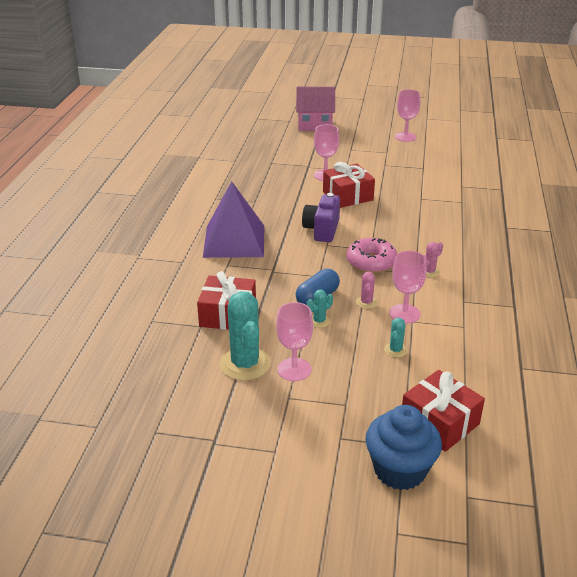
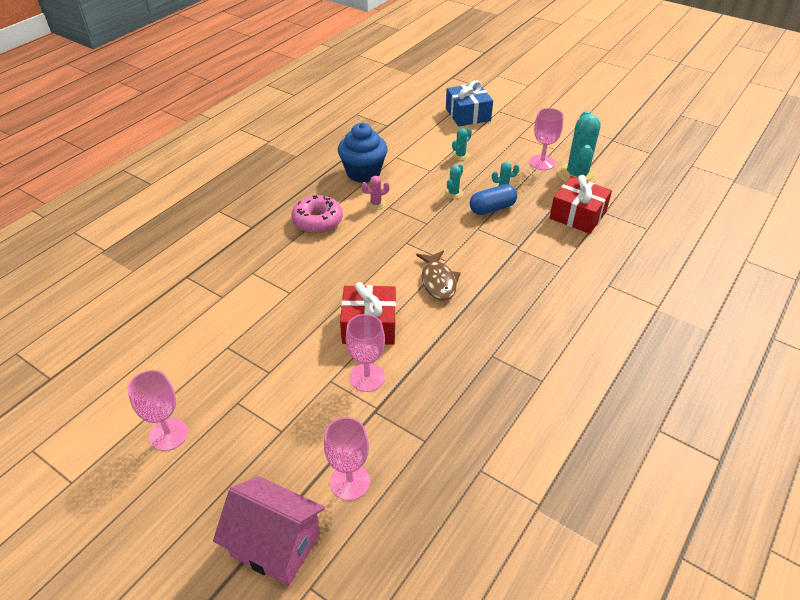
camera: 155 degrees left, 10 degrees up
(234, 241) = (543, 296): purple pyramid -> none
(322, 230) = (438, 281): purple camera -> brown fish
(366, 302) = (453, 193): pink cactus -> turquoise cactus
(371, 262) = (418, 228): pink donut -> pink donut (317, 221)
(399, 470) = (509, 103): blue cupcake -> blue cupcake (363, 173)
(404, 314) = (431, 176): pink goblet -> pink goblet (350, 482)
(439, 422) = (468, 114): red gift -> blue gift

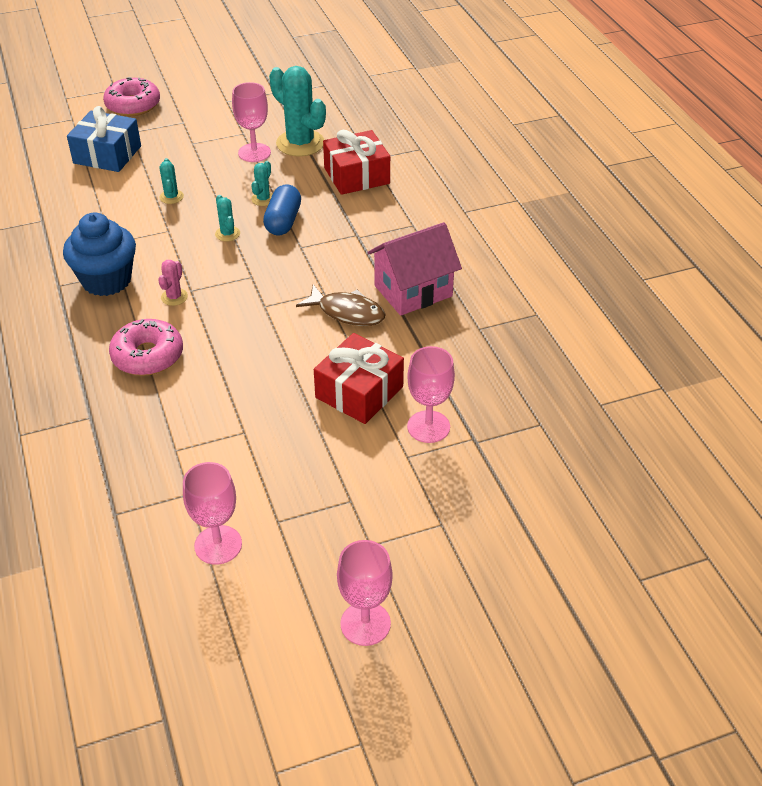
camera: 55 degrees left, 0 degrees up
(276, 544) = (577, 586): pink house -> pink house (413, 291)
(350, 482) = (546, 499): pink goblet -> pink goblet (218, 545)
(523, 98) = (133, 105): none -> pink donut

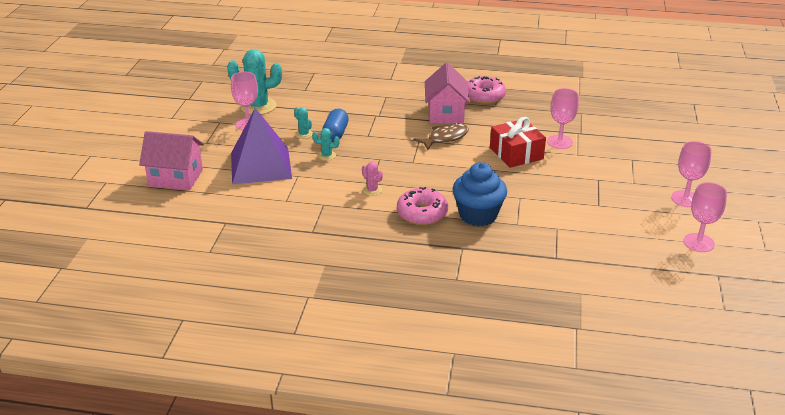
camera: 60 degrees left, 10 degrees down
(106, 280) = (327, 211): blue cupcake -> blue cupcake (478, 215)
(107, 155) = (176, 178): blue gift -> pink house
(133, 105) = (124, 153): pink donut -> pink donut (484, 96)
(171, 197) = (261, 165): turquoise cactus -> purple pyramid
(218, 545) = (604, 228): pink goblet -> pink goblet (698, 243)
(283, 221) = (335, 134): blue capsule -> blue capsule turned 60 degrees clockwise
(356, 176) = (317, 99): red gift -> none

